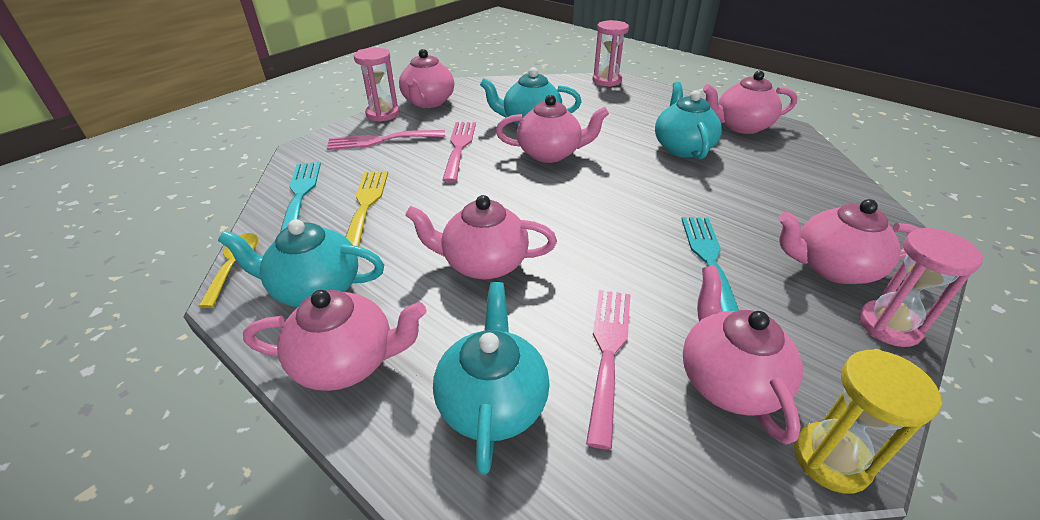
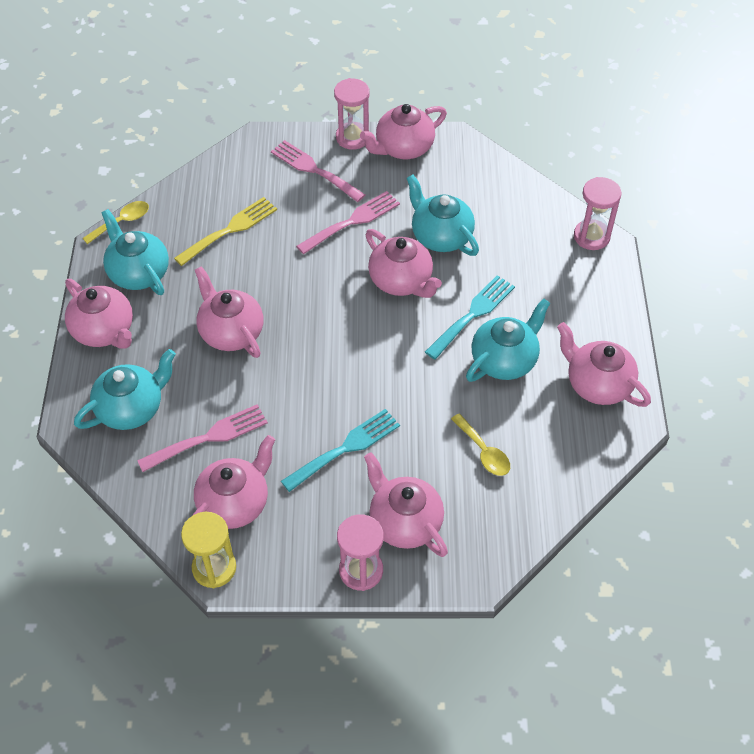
camera: 50 degrees right, 15 degrees up
(300, 195) = (208, 188): turquoise fork -> turquoise fork (472, 314)
(772, 193) = (483, 451): none -> yellow spoon

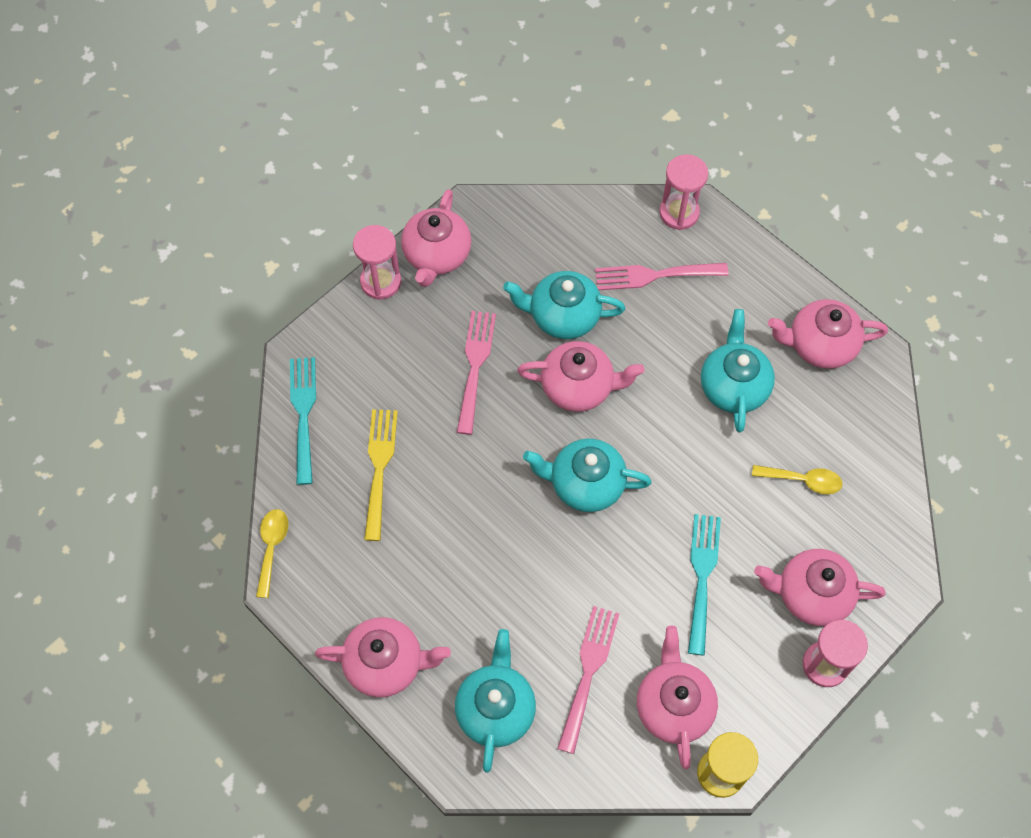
camera: 45 degrees left, 10 degrees up
(138, 273) = (348, 582): turquoise teapot -> turquoise teapot (585, 484)
(231, 332) = (495, 562): pink teapot -> none
(314, 170) = (384, 343): pink fork -> pink fork (654, 275)
(472, 314) = (666, 367): turquoise fork -> turquoise fork (303, 414)

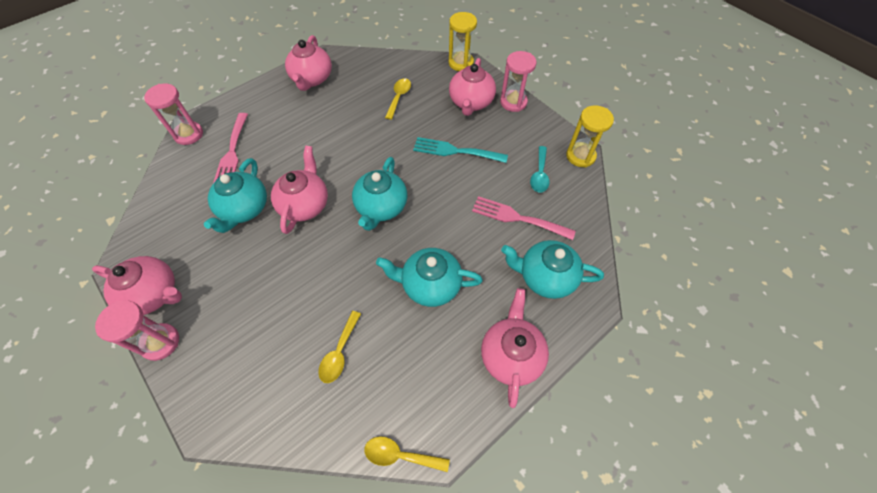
camera: 85 degrees left, 5 degrees down
(303, 414) = (271, 420): turquoise fork -> none
(379, 467) = (339, 352): yellow fork -> yellow spoon
(475, 366) = (267, 272): pink fork -> none
(673, 705) = (539, 174): pink teapot -> turquoise spoon
(733, 386) = (328, 121): turquoise teapot -> turquoise teapot (430, 285)
(907, 572) = (461, 63): none -> yellow hourglass

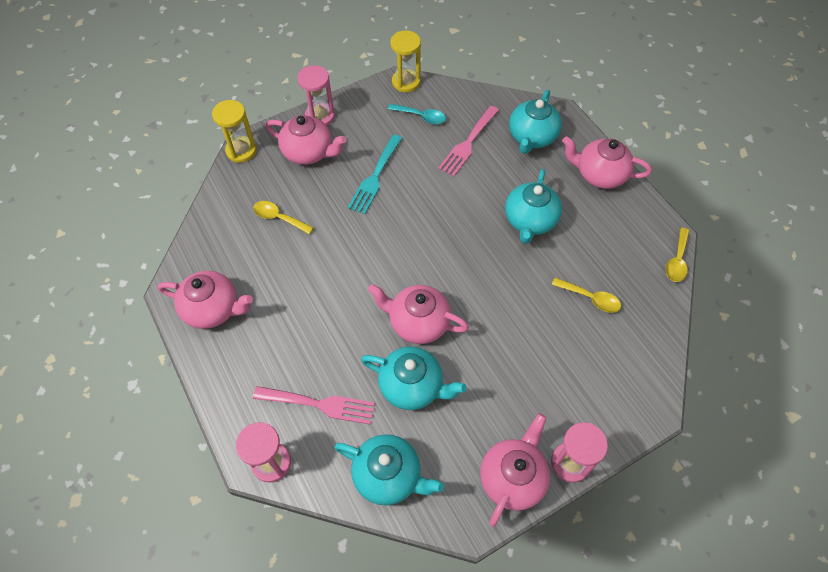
camera: 80 degrees left, 0 degrees up
(381, 207) = (435, 251): turquoise teapot -> turquoise teapot (388, 475)

